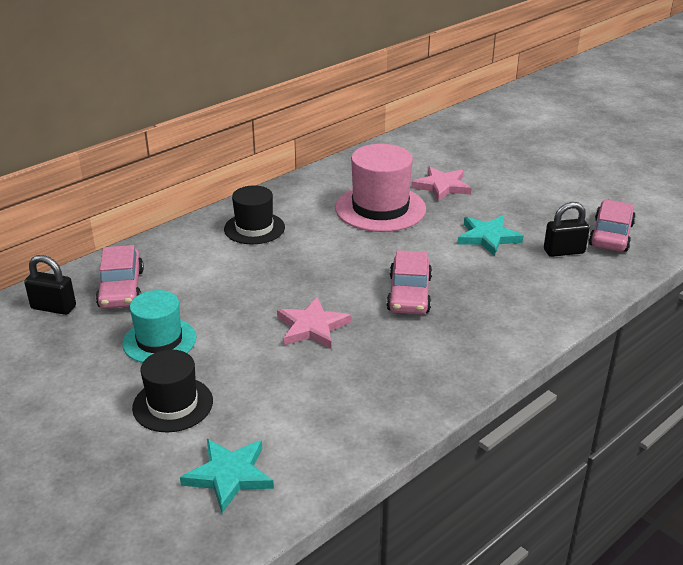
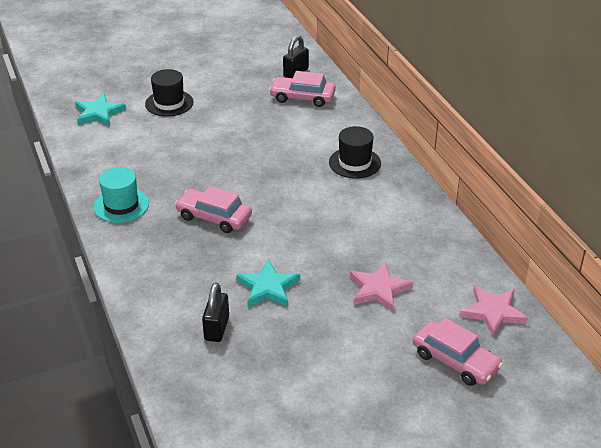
camera: 110 degrees right, 5 degrees up
(159, 340) = (233, 105): turquoise hat -> turquoise hat (121, 205)
(312, 327) = (205, 164): pink star -> pink star (493, 312)
(380, 208) = (354, 237): pink hat -> none
(611, 235) = (224, 376): pink car -> pink car (455, 361)

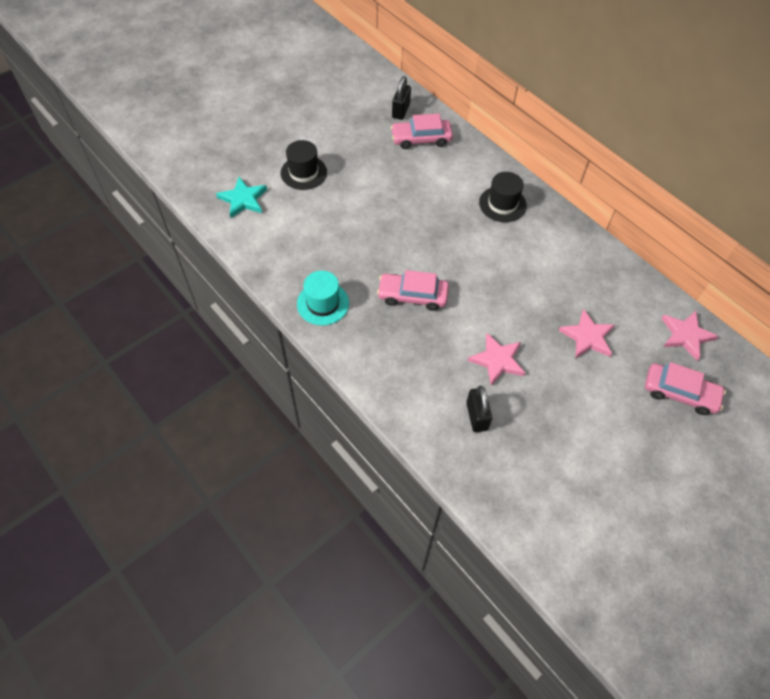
camera: 20 degrees left, 20 degrees up
(268, 287) = (497, 360): turquoise star -> pink star

